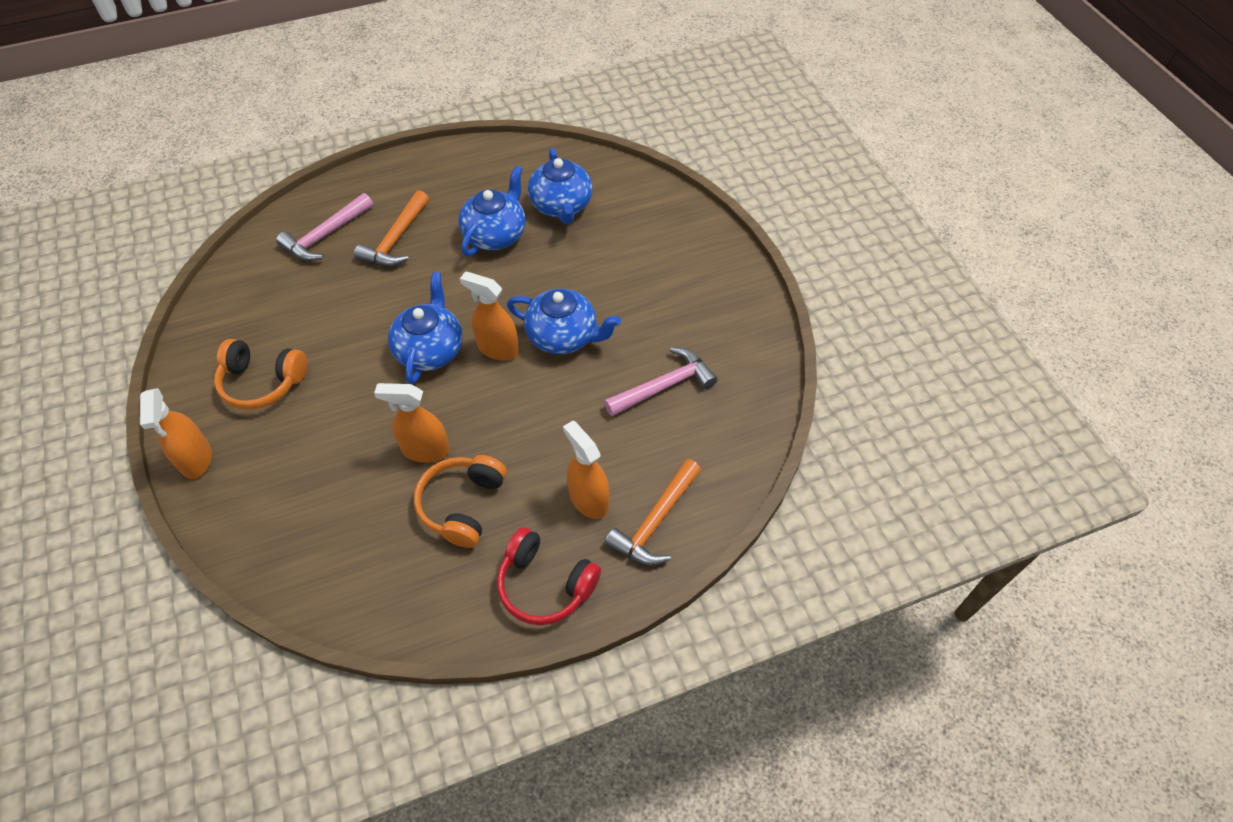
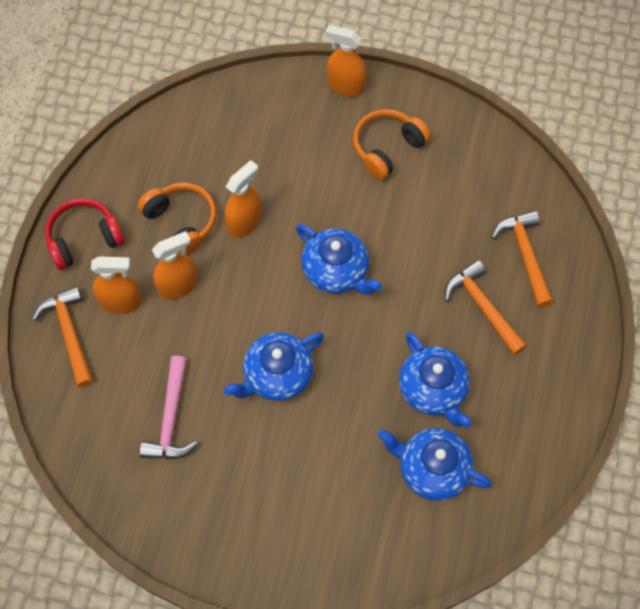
camera: 125 degrees right, 10 degrees up
(325, 235) = (525, 255): pink hammer -> orange hammer
(497, 348) = (301, 319): orange spray bottle -> orange spray bottle (178, 286)

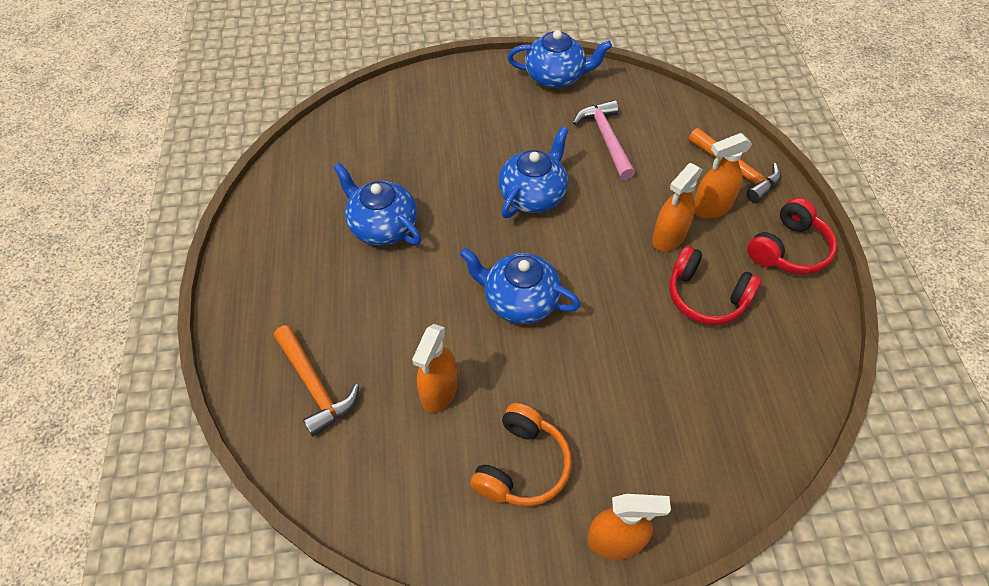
camera: 160 degrees right, 10 degrees down
(181, 222) = (706, 296): orange headphones -> red headphones
(245, 222) = (641, 318): orange spray bottle -> orange spray bottle (439, 391)
(432, 469) = (365, 168): blue teapot -> blue teapot (556, 77)
(482, 307) = (352, 314): orange hammer -> none

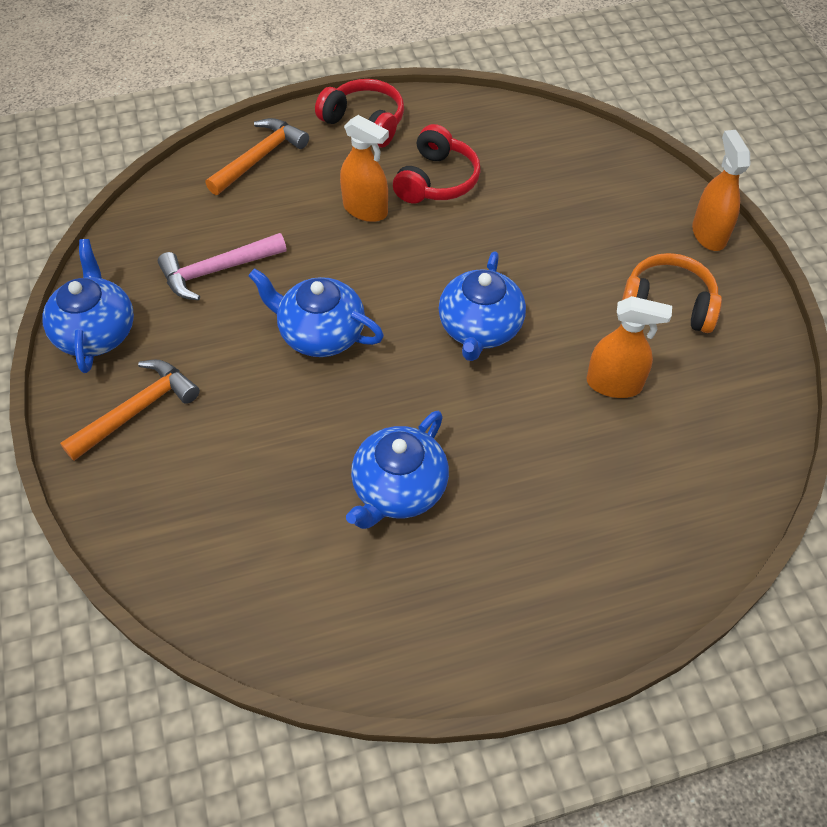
camera: 100 degrees left, 0 degrees up
(315, 386) = (648, 506): orange hammer -> orange hammer (137, 410)
(711, 208) = (318, 177): orange spray bottle -> none

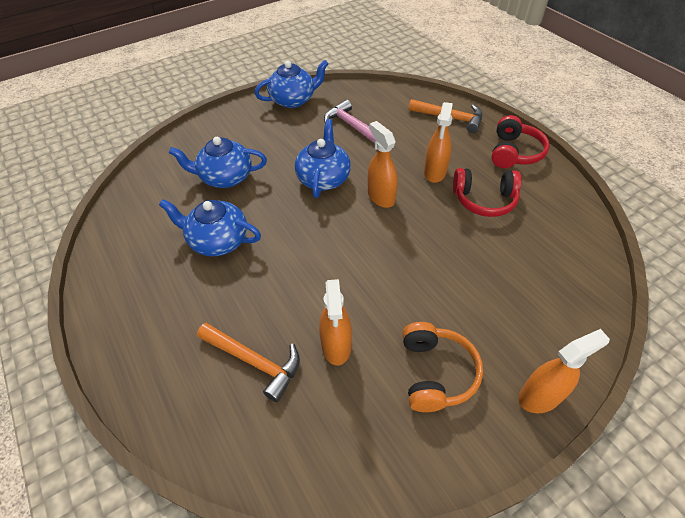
camera: 75 degrees right, 5 degrees down
(137, 410) = (249, 127): orange hammer -> orange hammer (254, 361)
(388, 279) = (381, 197): none -> orange spray bottle
(479, 328) = (358, 253): blue teapot -> blue teapot (225, 177)

